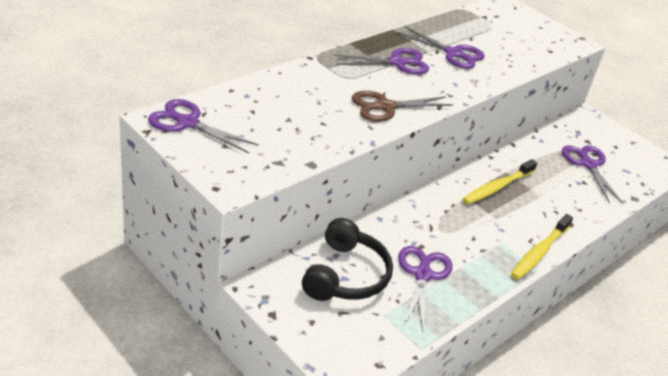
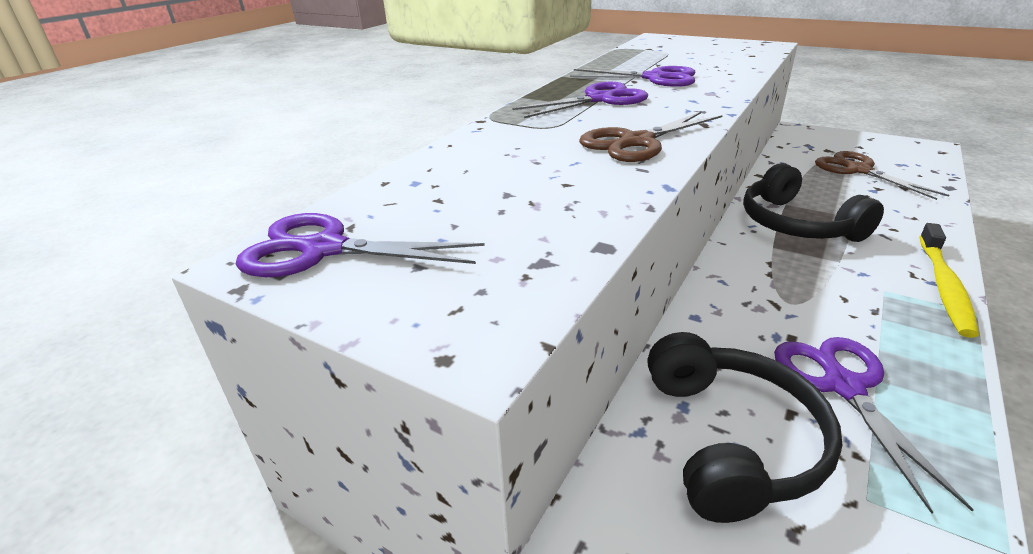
camera: 10 degrees left, 5 degrees down
(497, 187) = (796, 224): yellow toothbrush -> black headphones
(588, 164) = (858, 170): purple scissors -> brown scissors

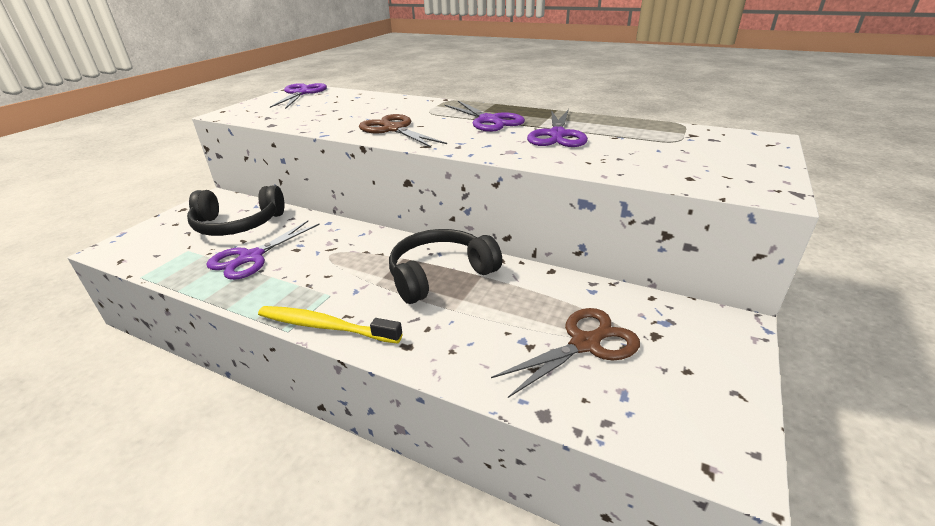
camera: 85 degrees right, 0 degrees up
(843, 385) = (251, 258): purple scissors -> purple scissors turned 135 degrees clockwise

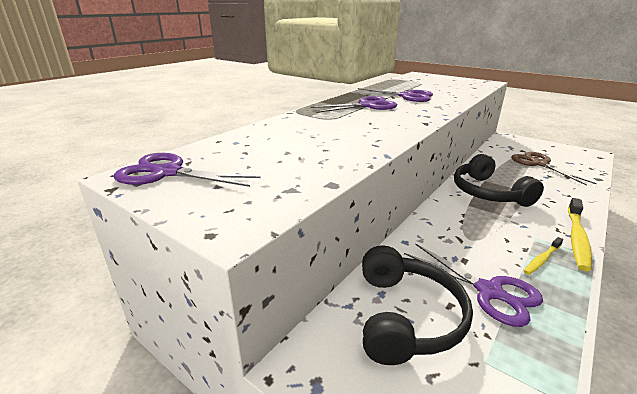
camera: 80 degrees left, 5 degrees down
(288, 292) = (542, 259): none -> yellow toothbrush
(393, 129) = (378, 130): brown scissors -> none

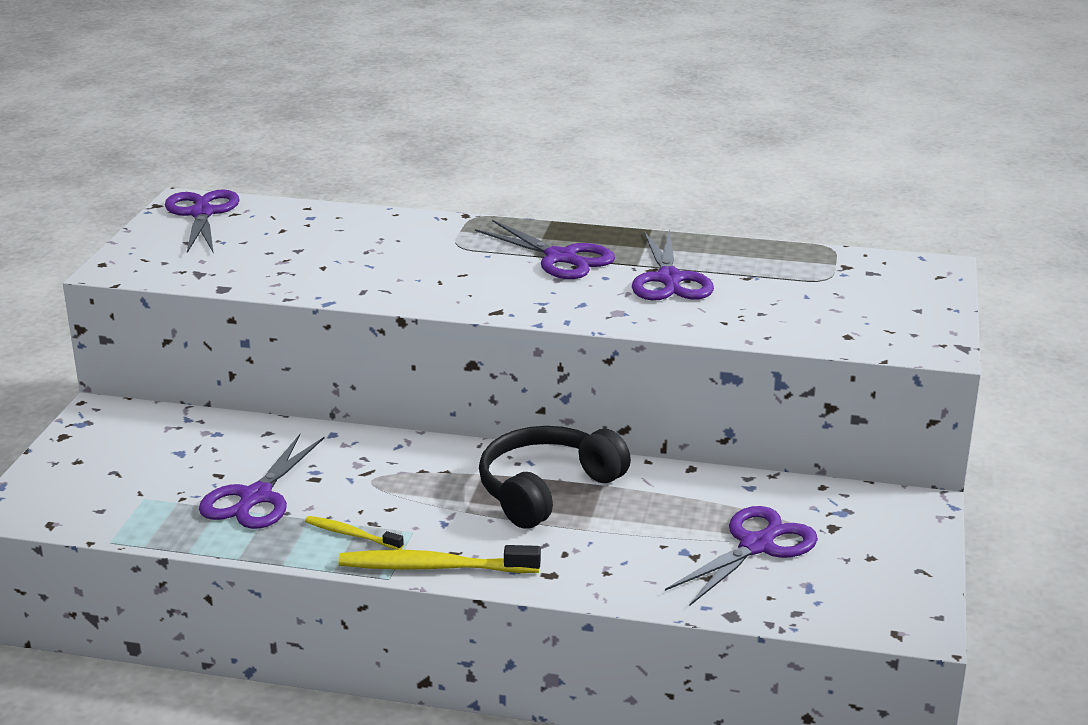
camera: 65 degrees right, 0 degrees up
(406, 316) = (186, 451): black headphones -> none
(539, 164) = (757, 545): brown scissors -> purple scissors

